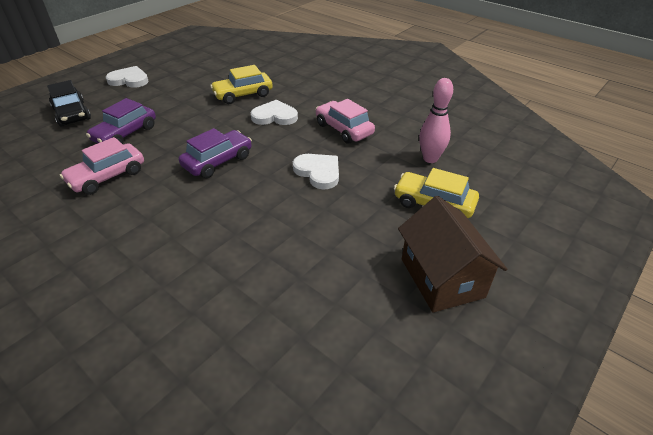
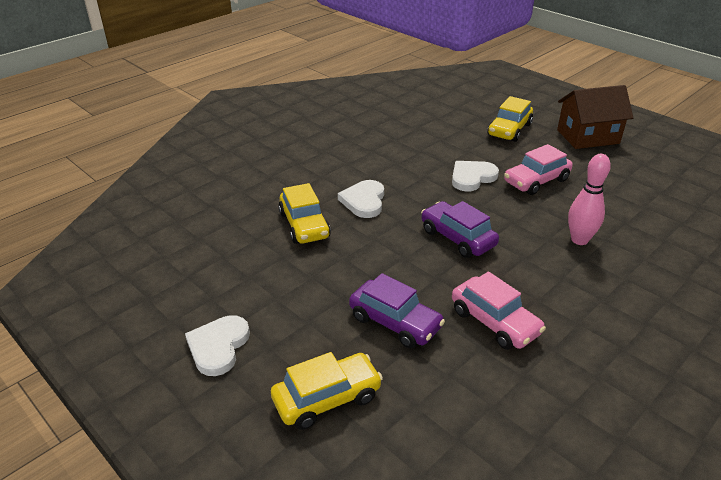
camera: 85 degrees left, 5 degrees down
(72, 114) = (327, 398): black car -> yellow car
(343, 129) = (396, 160): pink car -> pink car (536, 181)
(430, 159) = (447, 124): pink bowling pin -> pink bowling pin (579, 240)

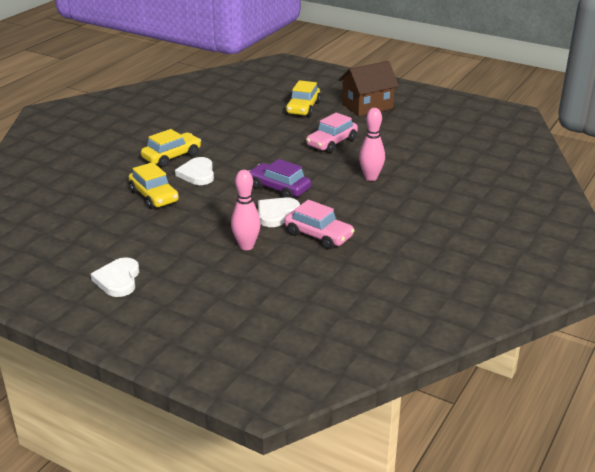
camera: 15 degrees left, 5 degrees down
(327, 398) = (211, 295): yellow car -> yellow car (172, 156)
(395, 322) = (246, 246): purple car -> pink bowling pin
(472, 177) = (280, 146): white heart -> white heart (276, 214)

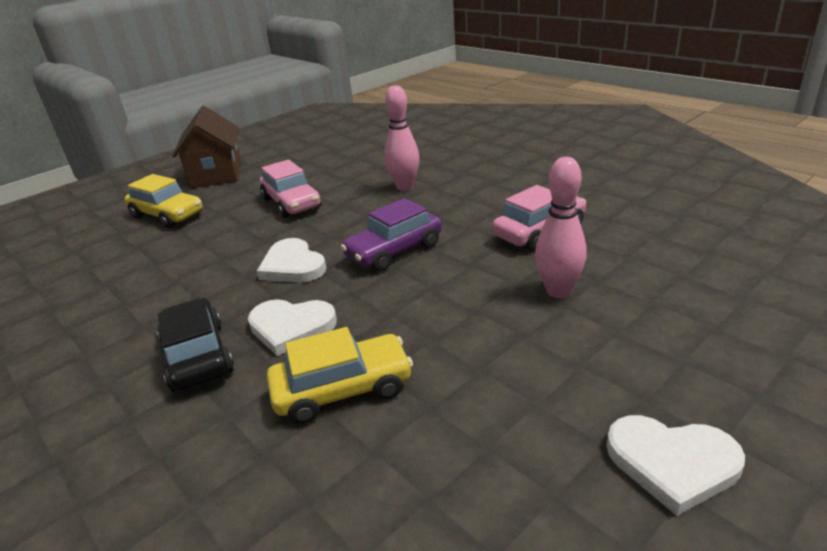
camera: 70 degrees left, 0 degrees up
(172, 156) = (197, 356): yellow car -> black car
(276, 214) = (468, 258): white heart -> white heart (293, 266)

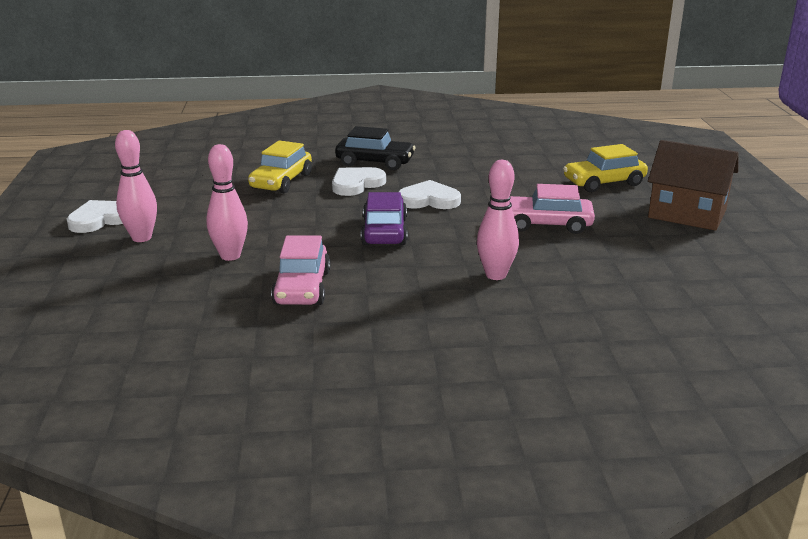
camera: 125 degrees right, 5 degrees down
(633, 375) = (141, 238): none -> pink bowling pin

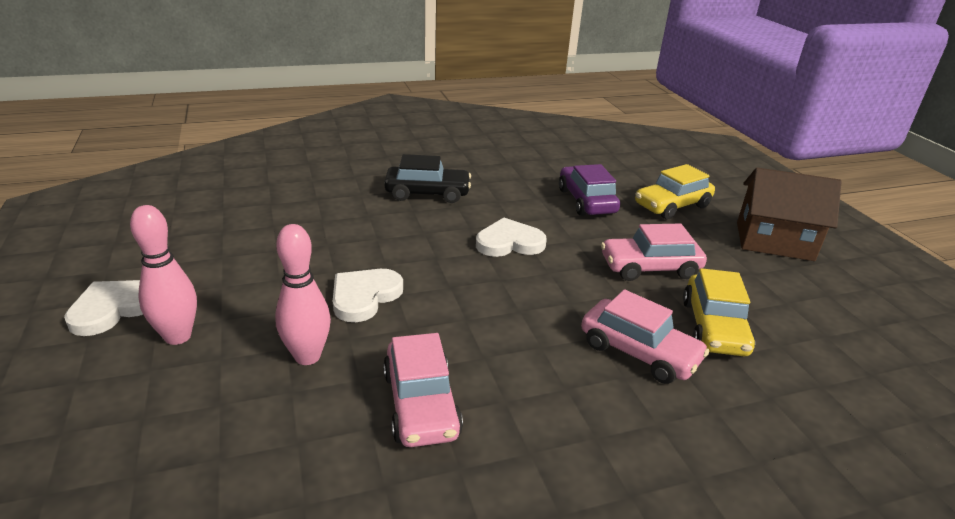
camera: 15 degrees left, 5 degrees up
(281, 181) = (332, 228): yellow car -> yellow car (714, 327)
(356, 184) = (419, 225): white heart -> white heart (364, 296)
(384, 232) = (481, 295): purple car -> purple car (586, 201)
(496, 275) = (639, 352): pink bowling pin -> pink car

